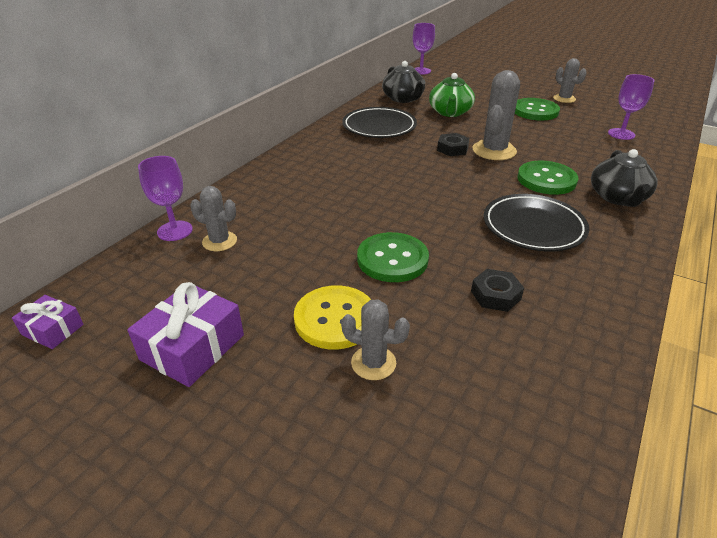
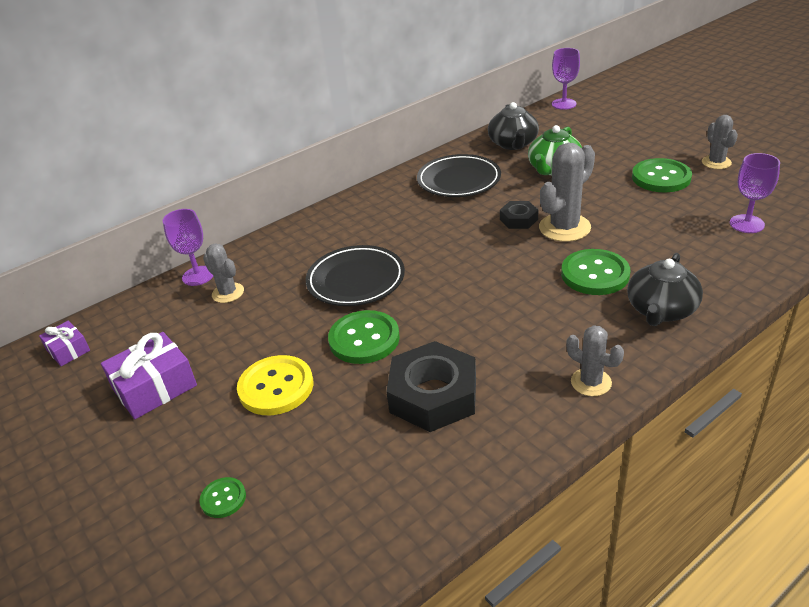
camera: 25 degrees right, 0 degrees up
(357, 448) = (223, 498): none -> green button
(373, 363) = (281, 433): grey cactus -> grey cactus (591, 382)
(495, 295) = (433, 395): black nut -> black nut, size x1.93
(533, 227) = (531, 329): black plate -> black plate (356, 280)

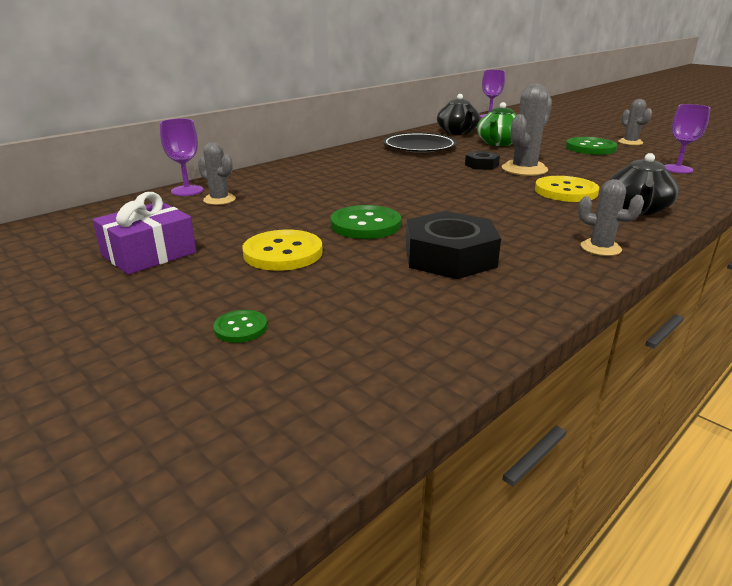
camera: 10 degrees left, 10 degrees down
(68, 350) = (50, 232): purple gift -> none
(356, 280) = (345, 193): black plate -> none
(595, 274) = (565, 191): green button -> yellow button

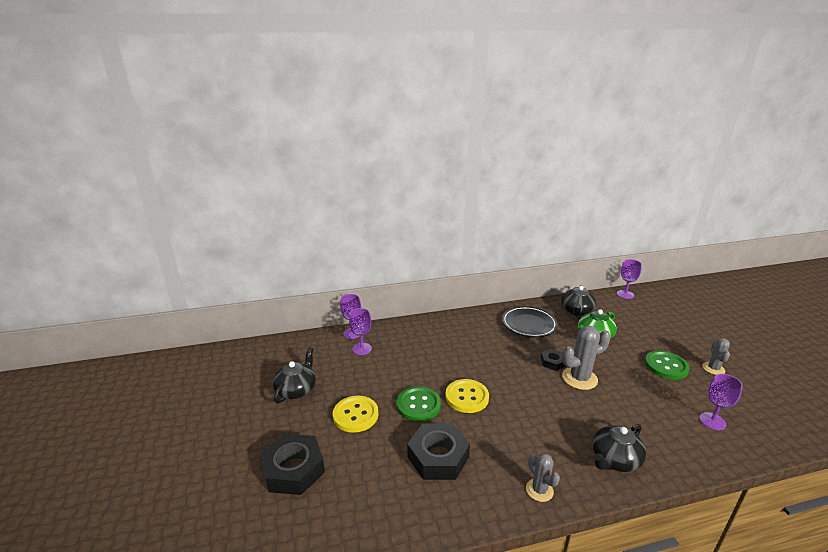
camera: 30 degrees right, 0 degrees up
(149, 254) = (296, 389): purple gift -> black teapot
(219, 200) = (362, 349): grey cactus -> purple goblet
(240, 328) = (293, 469): green button -> black nut
(565, 191) = (582, 417): yellow button -> yellow button (467, 397)

